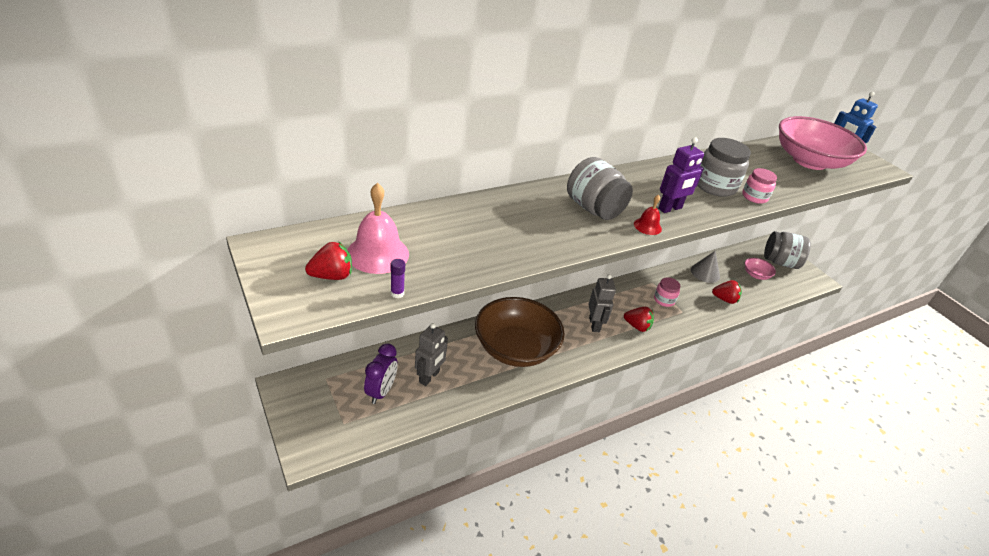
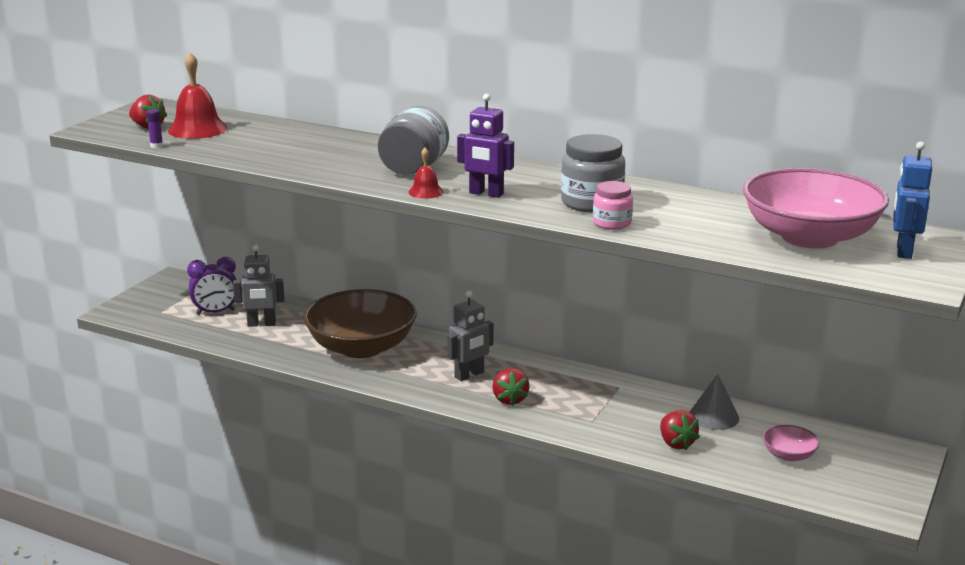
camera: 60 degrees right, 15 degrees down
(377, 253) = (197, 129): pink bell -> red bell
(664, 300) = (594, 403): pink jar -> none
(780, 262) = (869, 468): grey jar -> none

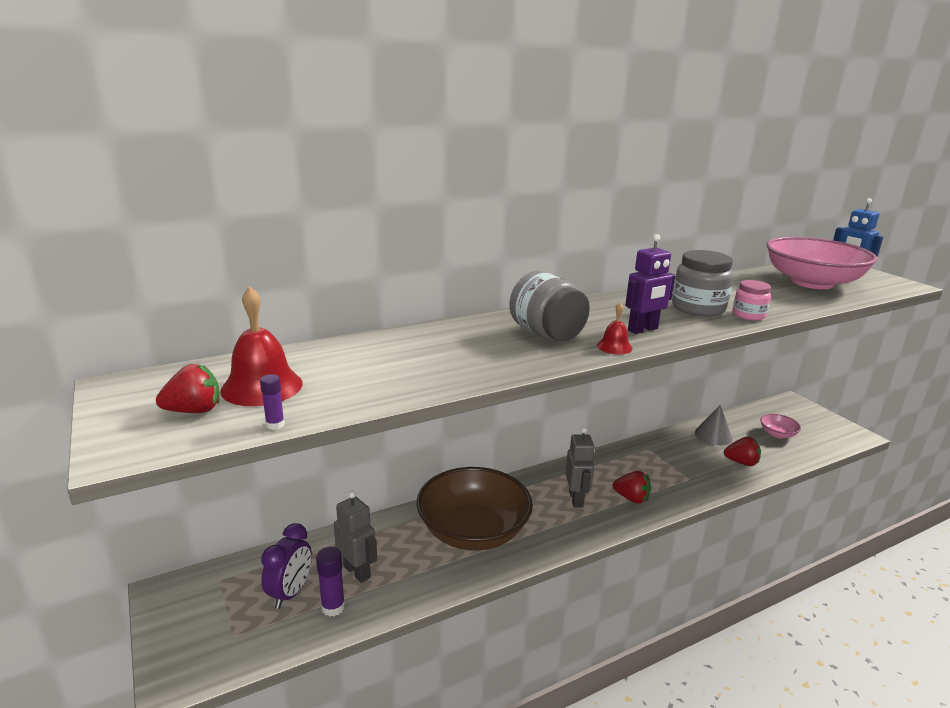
camera: 55 degrees left, 0 degrees up
(219, 330) = (333, 607): none -> purple glue stick
(261, 324) = (357, 571): grey robot -> grey robot turned 75 degrees counterclockwise

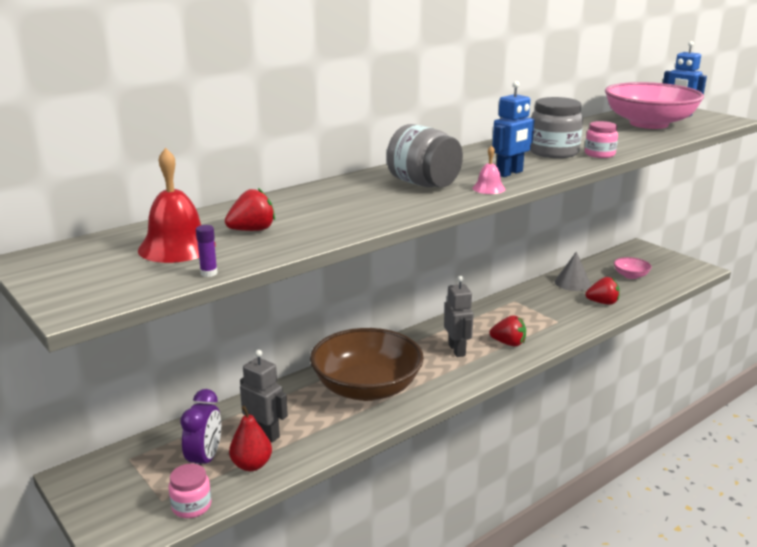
camera: 10 degrees left, 0 degrees up
(194, 411) = (124, 270): red strawberry -> red strawberry (252, 230)
(259, 648) = (191, 506): none -> pink jar
(333, 607) = (251, 465): purple glue stick -> red pear
(614, 346) = (488, 188): red bell -> pink bell
(643, 330) = (509, 173): purple robot -> blue robot

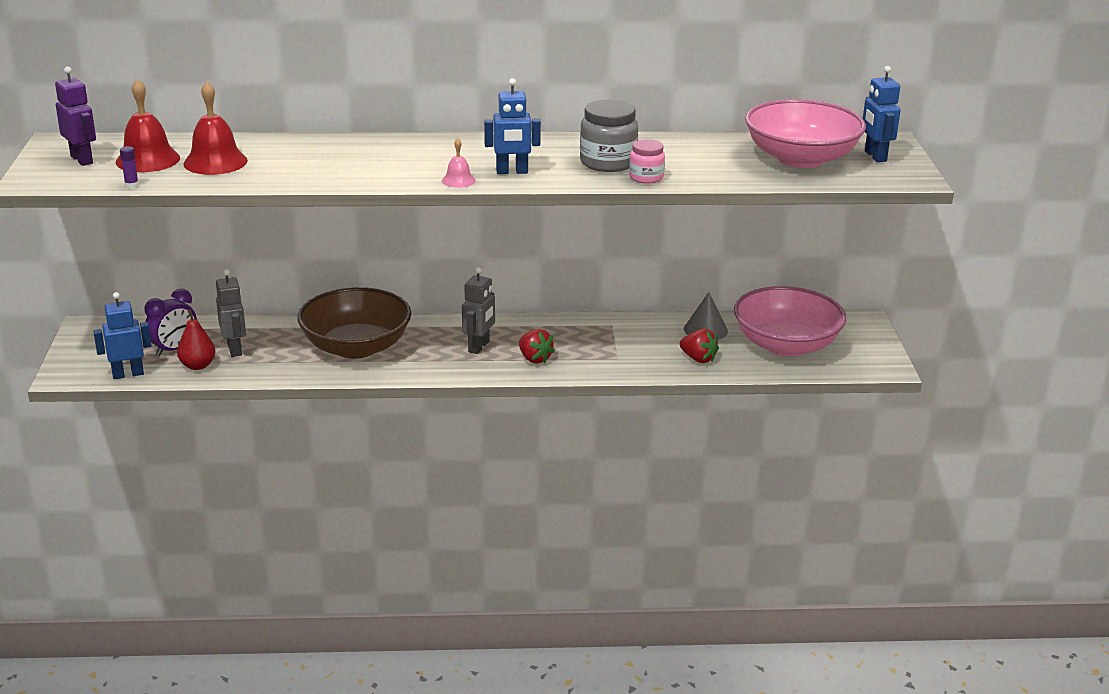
camera: 35 degrees right, 5 degrees up
(100, 267) = (82, 160): none -> purple robot
(191, 506) = (128, 374): pink jar -> blue robot
(252, 230) = (215, 162): red strawberry -> red bell
(423, 184) = (417, 160): grey jar -> none
(630, 275) = (786, 345): pink bowl -> pink bowl, size x2.35

